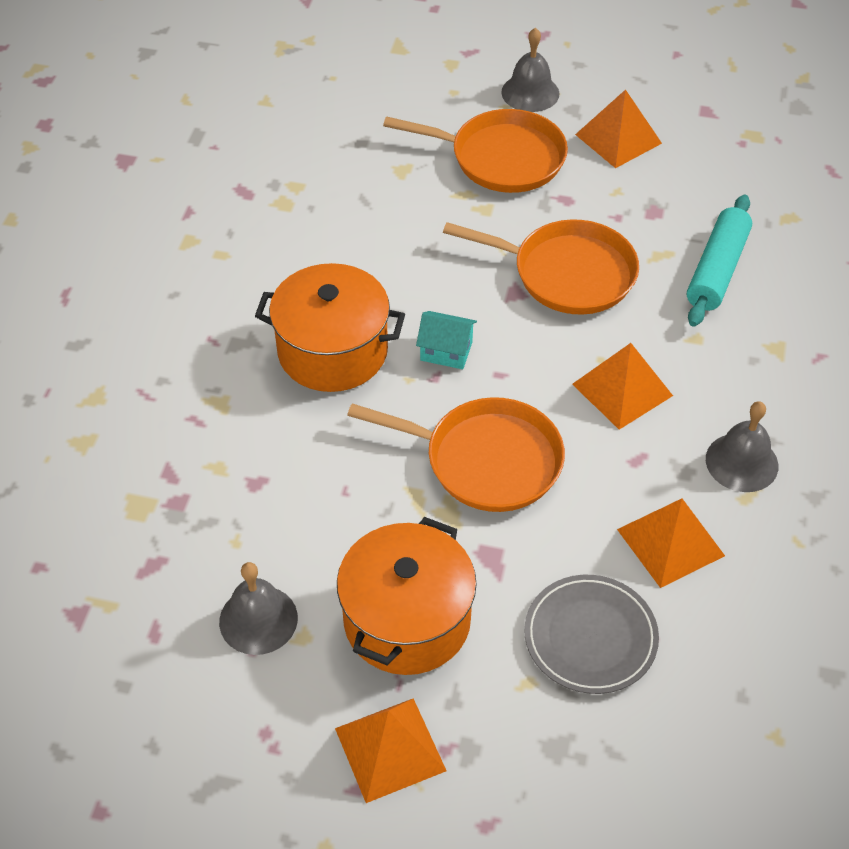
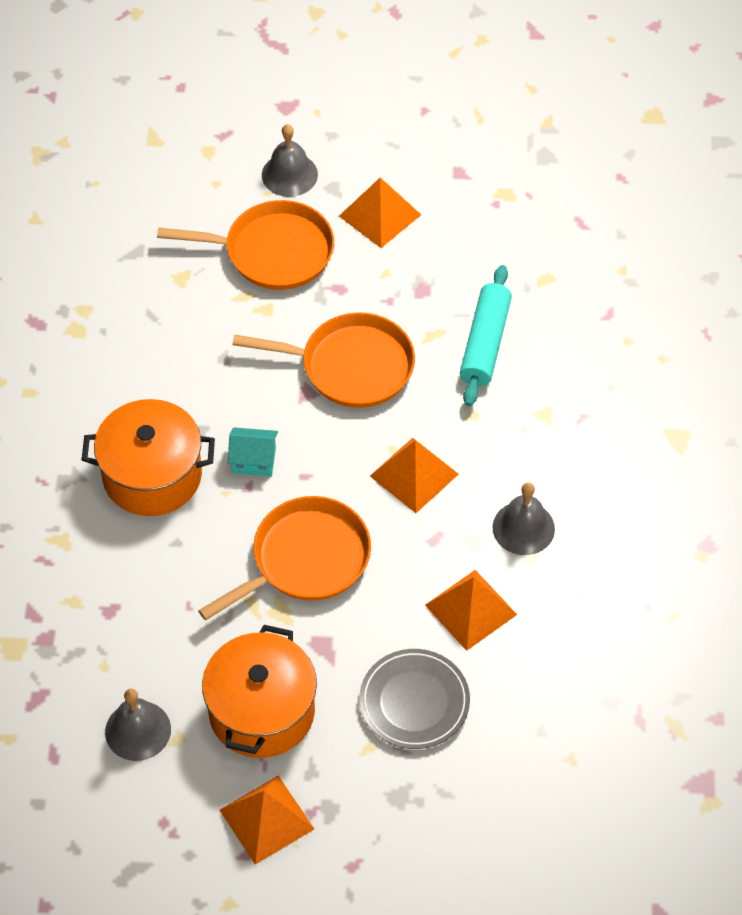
camera: 10 degrees left, 5 degrees up
(486, 460) = (305, 559): orange pan -> orange pan turned 45 degrees counterclockwise

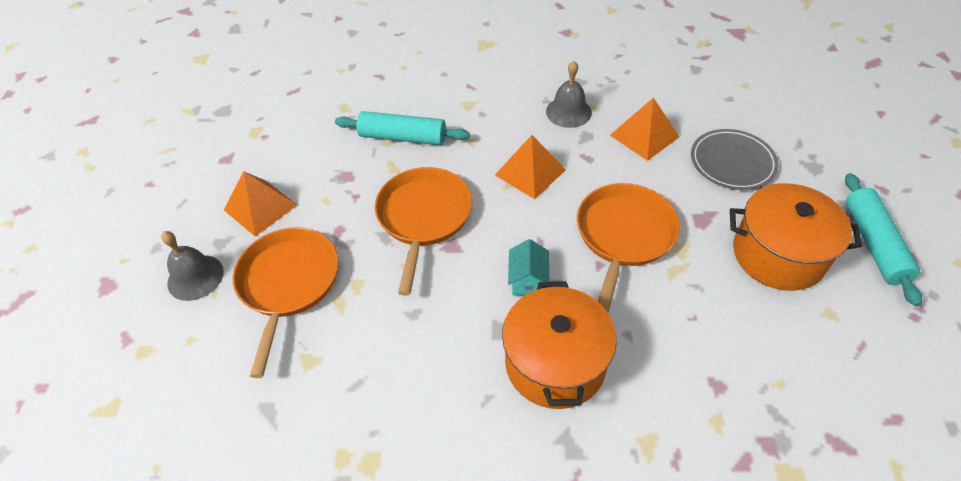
camera: 90 degrees left, 5 degrees down
(138, 730) = (835, 346): grey bell -> none
(267, 819) = (873, 244): orange pyramid -> turquoise rolling pin
(305, 559) = (623, 235): orange pan -> orange pan turned 60 degrees clockwise

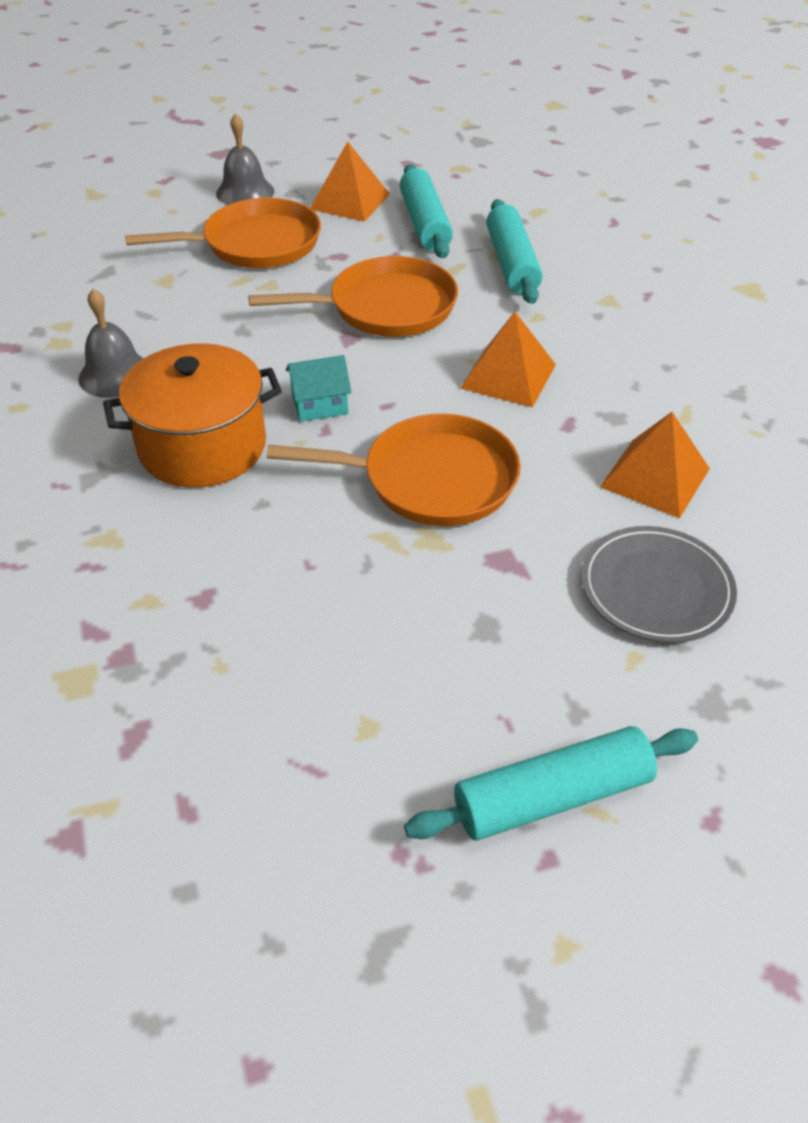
camera: 70 degrees right, 5 degrees down
(323, 170) = (425, 224): none -> turquoise rolling pin
(568, 112) = (657, 392): grey bell -> grey bell (115, 374)
(778, 254) = (468, 657): orange pot -> none

